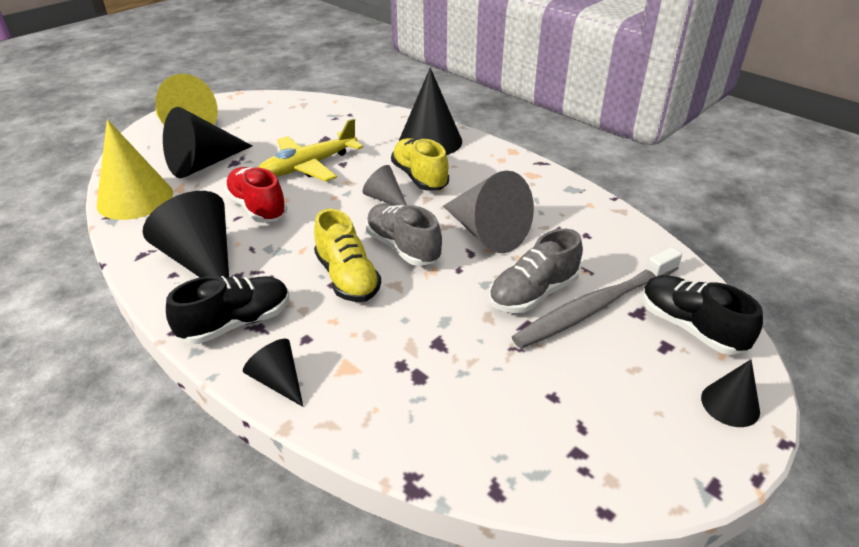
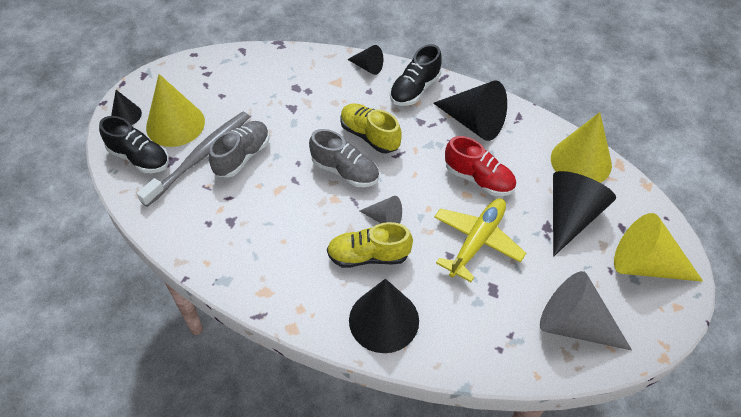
camera: 160 degrees right, 15 degrees up
(419, 177) = (368, 256): yellow shoe -> yellow shoe turned 135 degrees clockwise
(487, 233) = (287, 203): grey cone -> grey cone (574, 324)
(636, 365) = (175, 124): none -> yellow cone

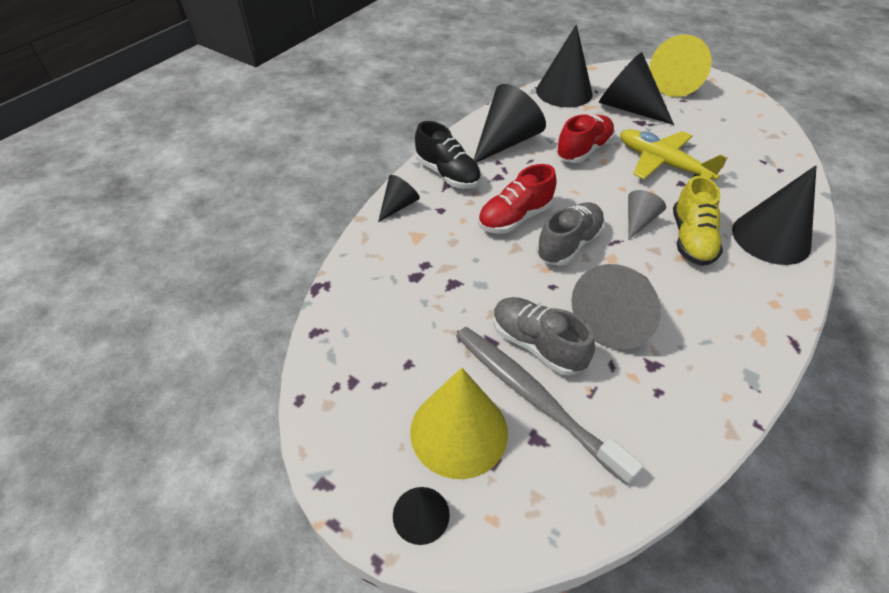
camera: 80 degrees left, 5 degrees down
(139, 158) = (527, 490): black shoe -> none
(369, 136) = (515, 218): yellow shoe -> red shoe
(574, 324) = (742, 127): grey cone -> grey cone (615, 317)
(581, 161) = (564, 92): yellow cone -> black cone

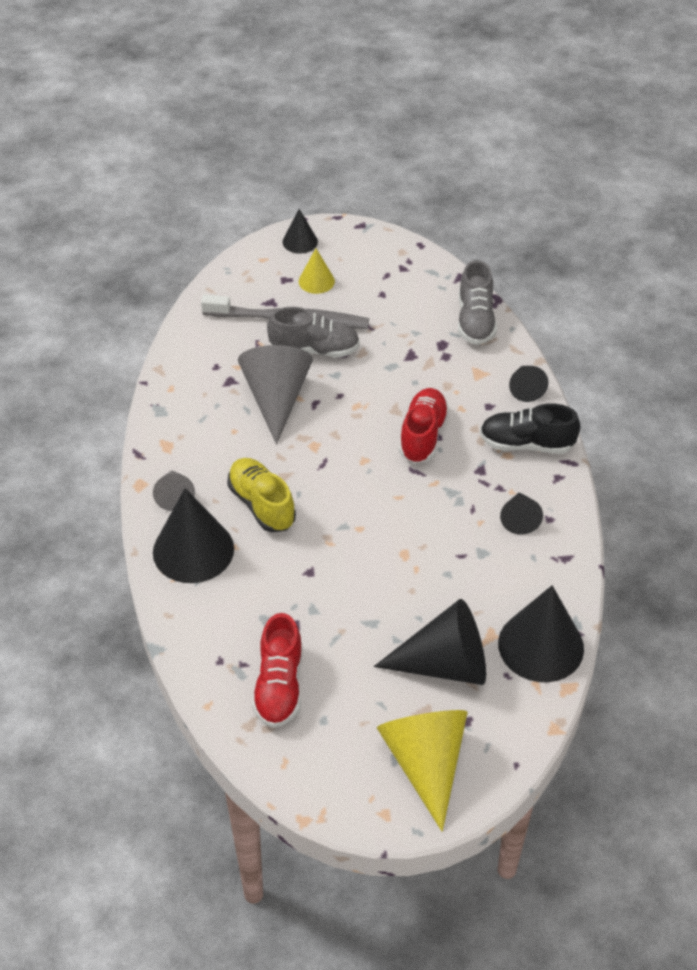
camera: 140 degrees right, 0 degrees up
(459, 431) = (316, 281): yellow cone -> yellow cone, size x0.53
(506, 141) = (519, 519): black cone -> black cone, size x0.53
(568, 244) = (357, 437): grey shoe -> grey shoe (475, 321)
(583, 150) = (435, 556): red shoe -> red shoe (279, 686)
(638, 221) = (318, 497): grey cone -> grey cone (174, 496)
(662, 163) = (344, 589): yellow plane -> none

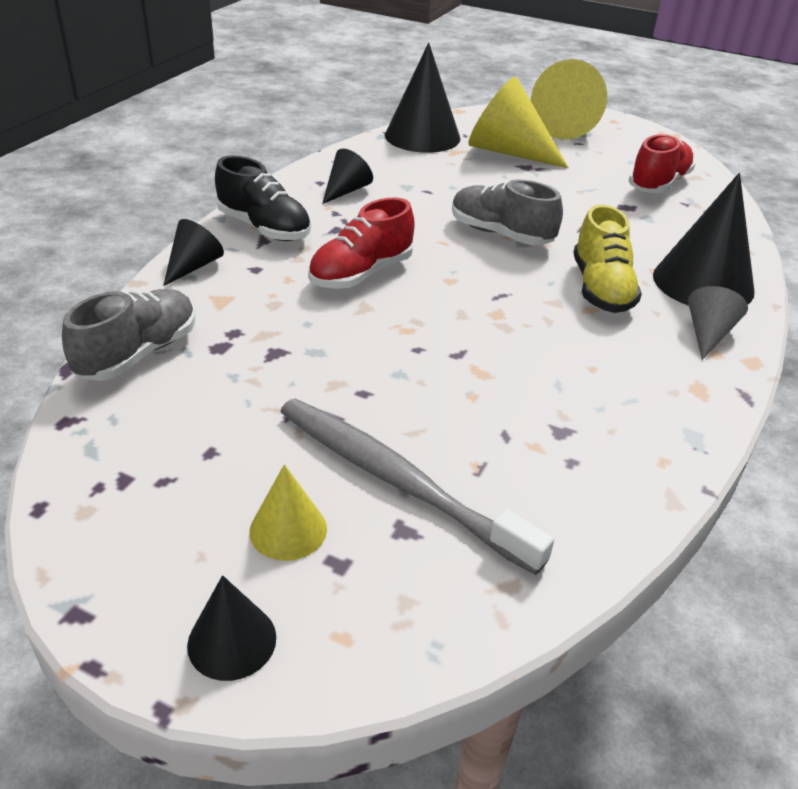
camera: 150 degrees left, 10 degrees down
(276, 398) = (507, 380): grey cone -> none
(314, 349) = (398, 417): grey shoe -> grey shoe (500, 234)
(445, 664) = (507, 152): black cone -> yellow cone

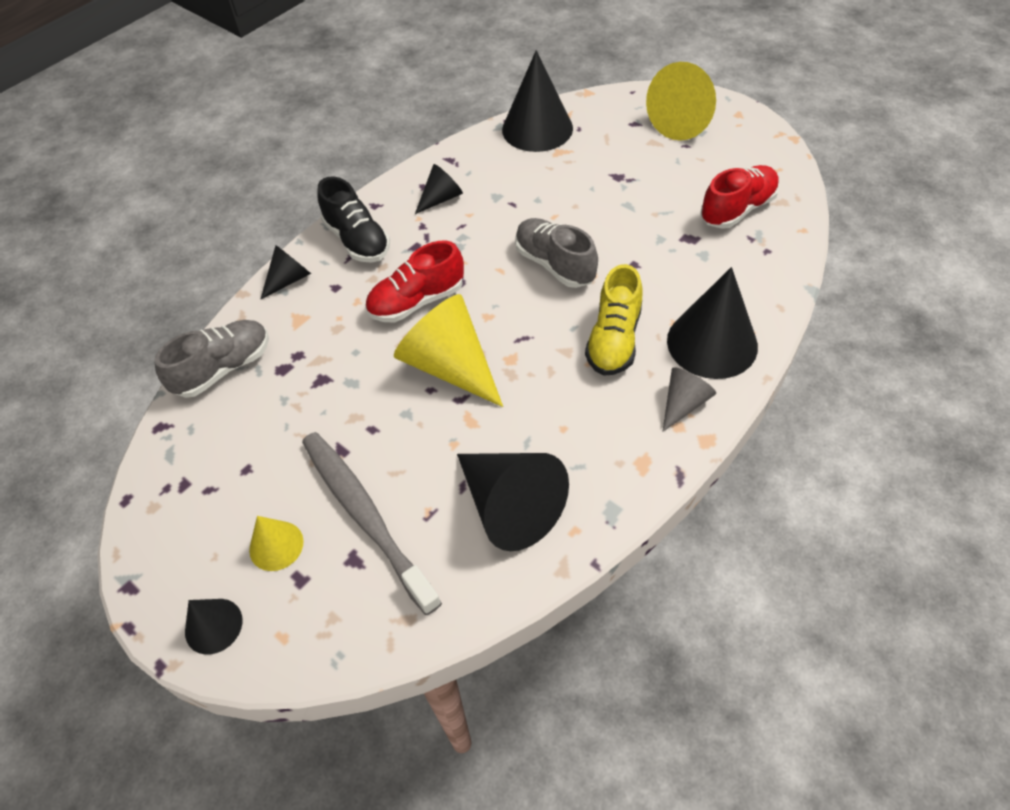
camera: 20 degrees right, 15 degrees up
(507, 152) = (609, 155): yellow cone -> yellow cone (450, 366)
(575, 447) = (510, 506): none -> black cone

